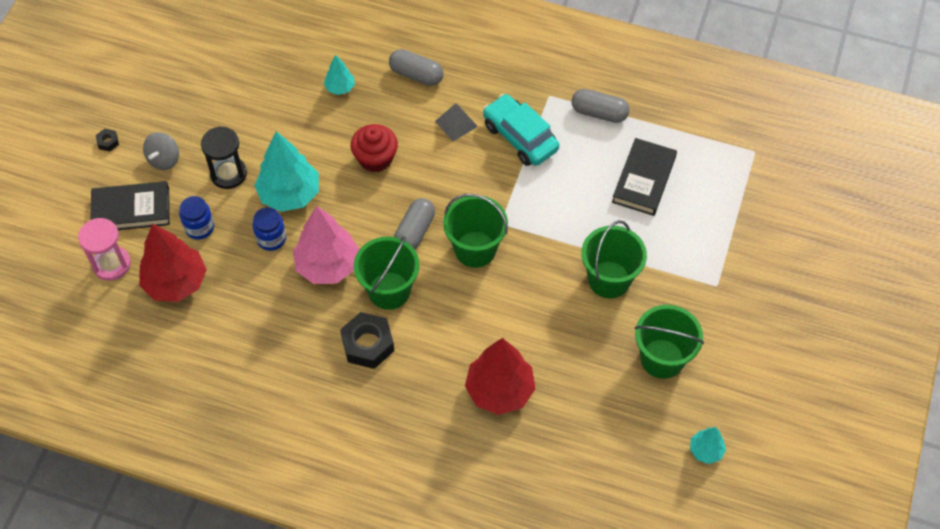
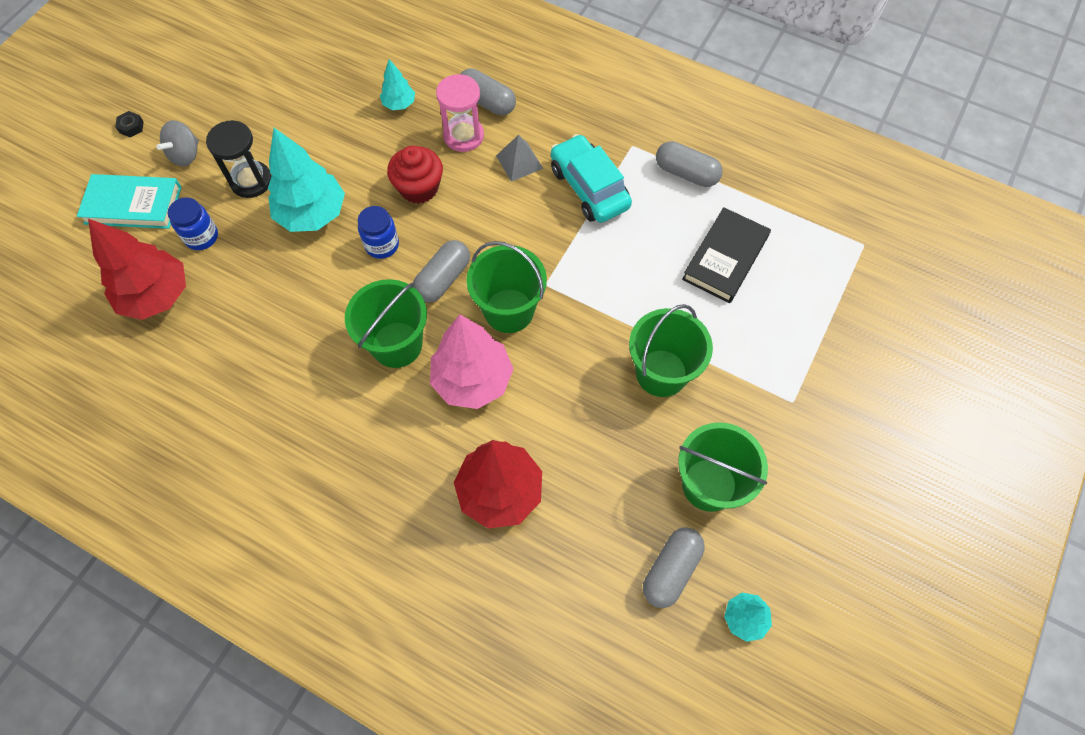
camera: 10 degrees right, 5 degrees up
(111, 264) = (92, 263): pink hourglass -> pink hourglass (463, 136)
(131, 210) = (133, 205): black book -> turquoise book
(271, 239) = (278, 262): blue jar -> blue jar (382, 245)
(327, 265) = (333, 303): pink tree -> pink tree (472, 380)
(368, 344) = (355, 406): black nut -> none
(644, 426) = (671, 570): none -> grey capsule

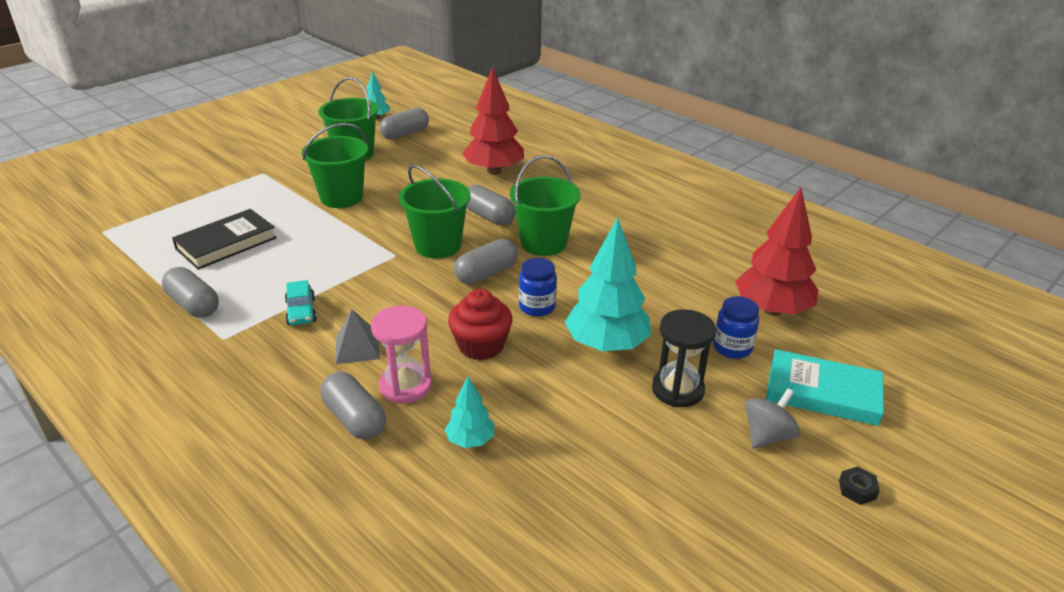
camera: 165 degrees left, 30 degrees down
(472, 380) = (489, 216): pink tree -> grey capsule
(589, 188) = (301, 312): turquoise car -> turquoise car, size x0.54

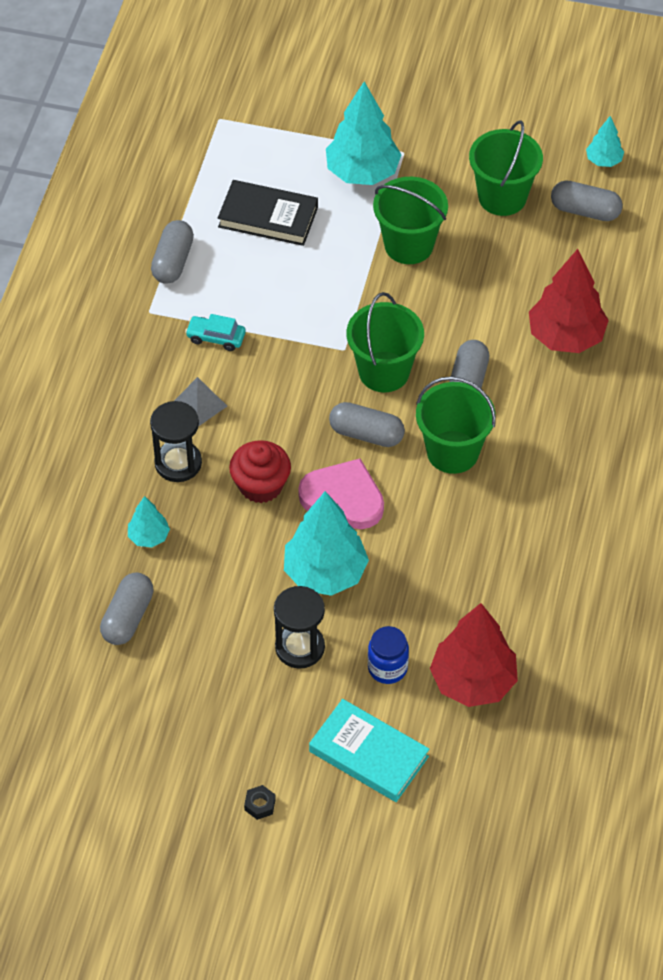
camera: 60 degrees right, 20 degrees up
(253, 193) = (362, 173): none -> turquoise tree
(301, 312) = (216, 337): turquoise car -> turquoise car turned 60 degrees clockwise
(354, 419) = (122, 453): grey capsule -> grey capsule (128, 617)
(405, 386) = (178, 463): pink hourglass -> black hourglass
(537, 307) = (343, 497): blue jar -> pink heart
(767, 436) = (283, 728): grey spinning top -> none
(822, 392) = (369, 754): turquoise book -> turquoise book turned 45 degrees counterclockwise

